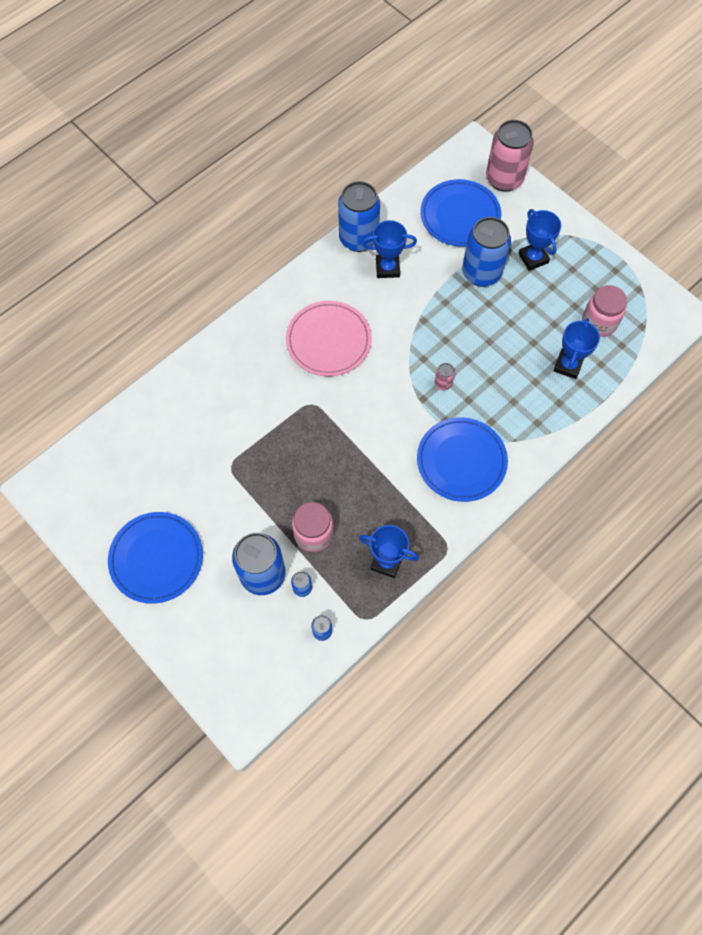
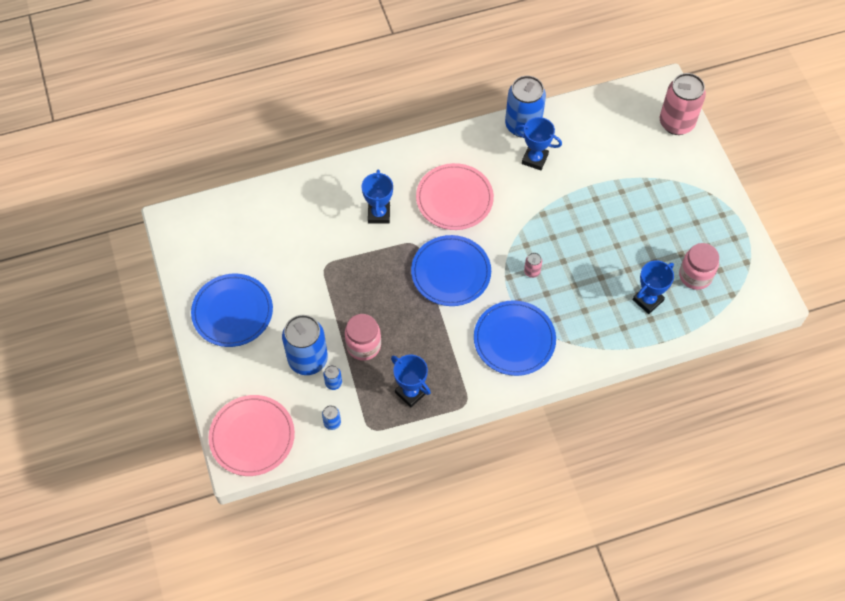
camera: 25 degrees right, 5 degrees down
(245, 686) = (252, 437): none -> pink plate
(460, 215) = (620, 139): blue plate -> blue plate (451, 272)
(481, 273) = (613, 194): blue can -> none
(533, 258) = (666, 199): blue trophy -> blue trophy (379, 214)

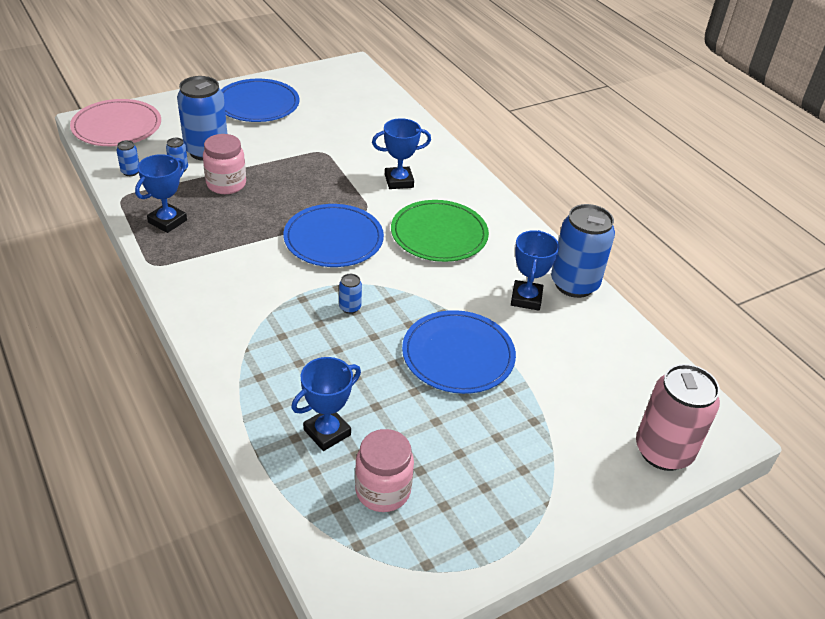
camera: 75 degrees right, 20 degrees down
(454, 199) = (439, 234): pink plate -> green plate
(514, 339) = (245, 298): blue plate -> blue plate (458, 355)
(532, 271) = (350, 307): pink can -> blue can
(648, 300) = (327, 432): blue trophy -> blue trophy turned 75 degrees counterclockwise

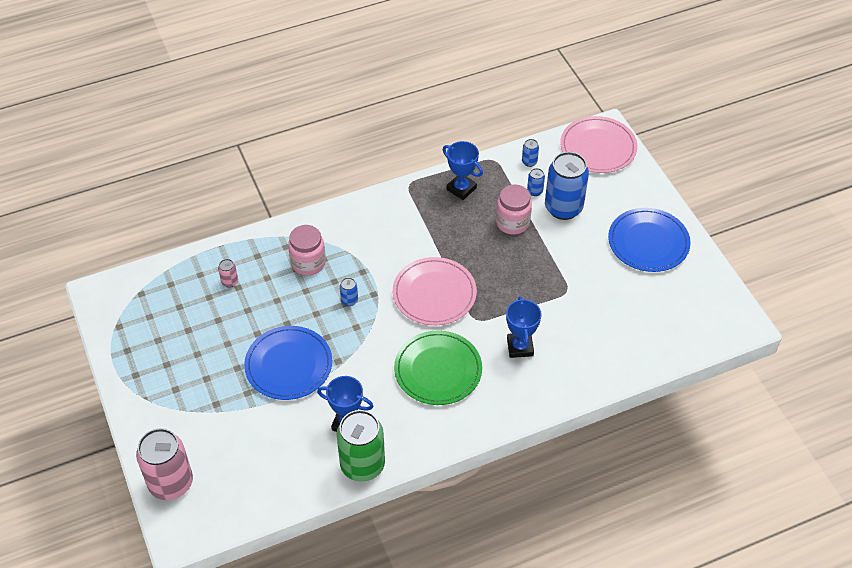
camera: 100 degrees right, 10 degrees up
(327, 432) = (229, 282): blue trophy -> pink can
(333, 239) = (434, 293): blue plate -> pink plate
(383, 490) = (176, 308): pink jar -> pink jar (308, 263)
(574, 284) = (362, 465): blue can -> green can

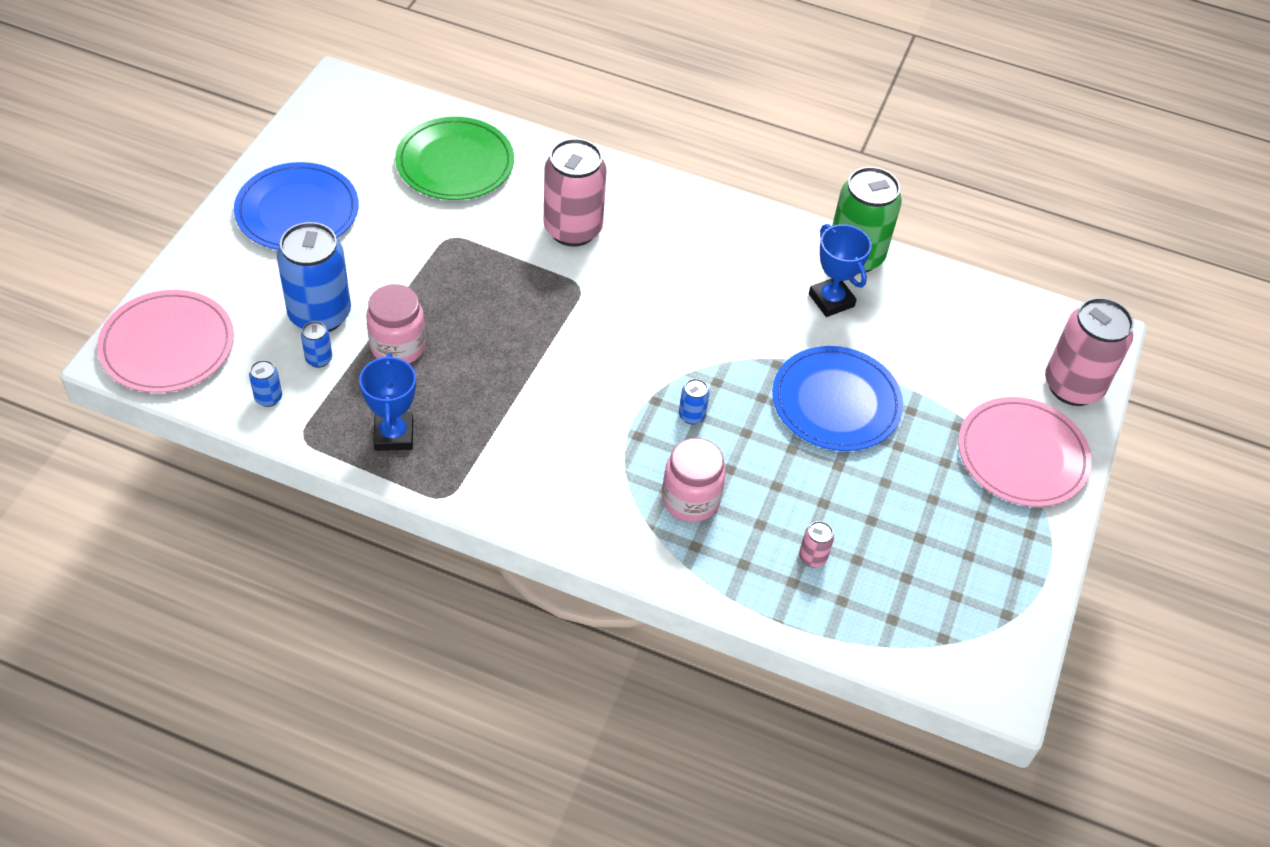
camera: 140 degrees left, 0 degrees up
(434, 293) = (589, 346): pink plate -> pink plate (1022, 455)
(438, 370) = (681, 274): green plate -> green plate (455, 163)
(520, 347) = (572, 229): blue trophy -> pink can

